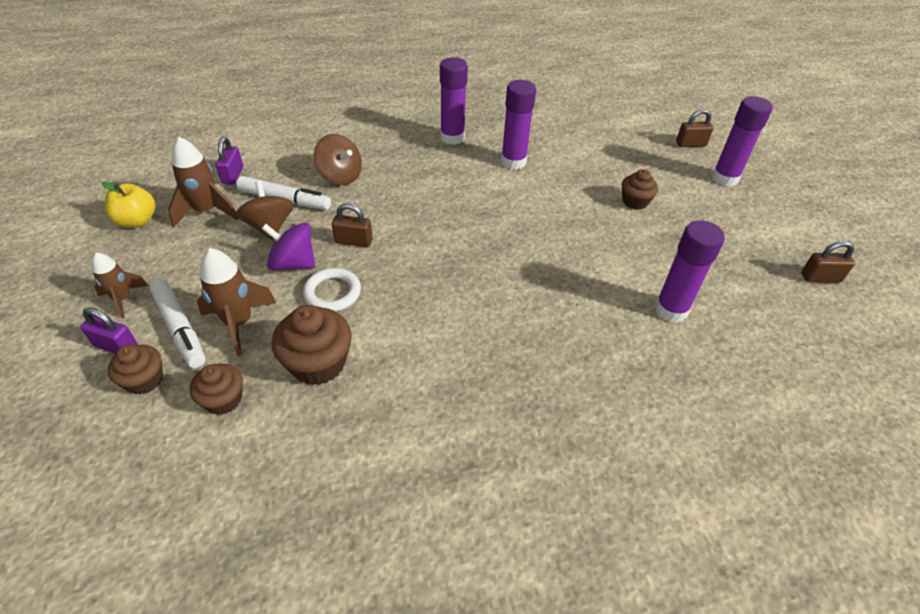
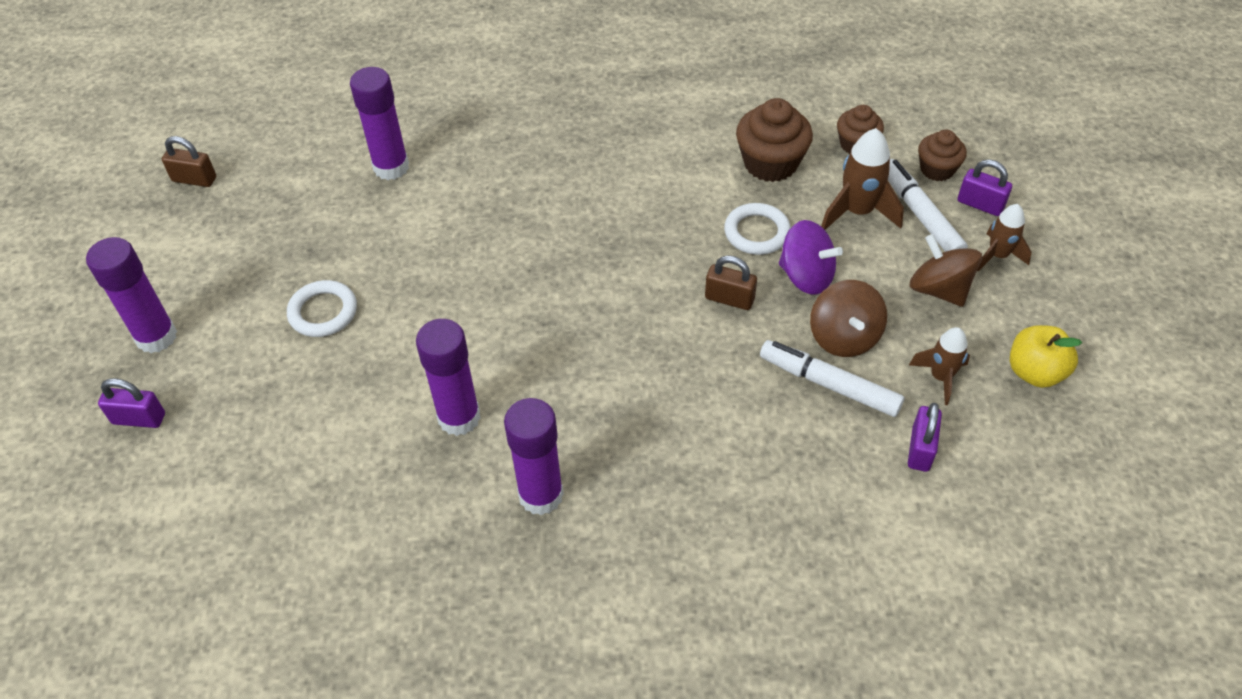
camera: 165 degrees left, 5 degrees up
(206, 211) = (940, 377): brown rocket -> brown rocket, size x0.65
(340, 176) = (745, 423): brown spinning top -> brown spinning top (939, 289)
(635, 202) = (323, 312): brown cupcake -> white ring
(690, 144) = (139, 418): brown padlock -> purple padlock

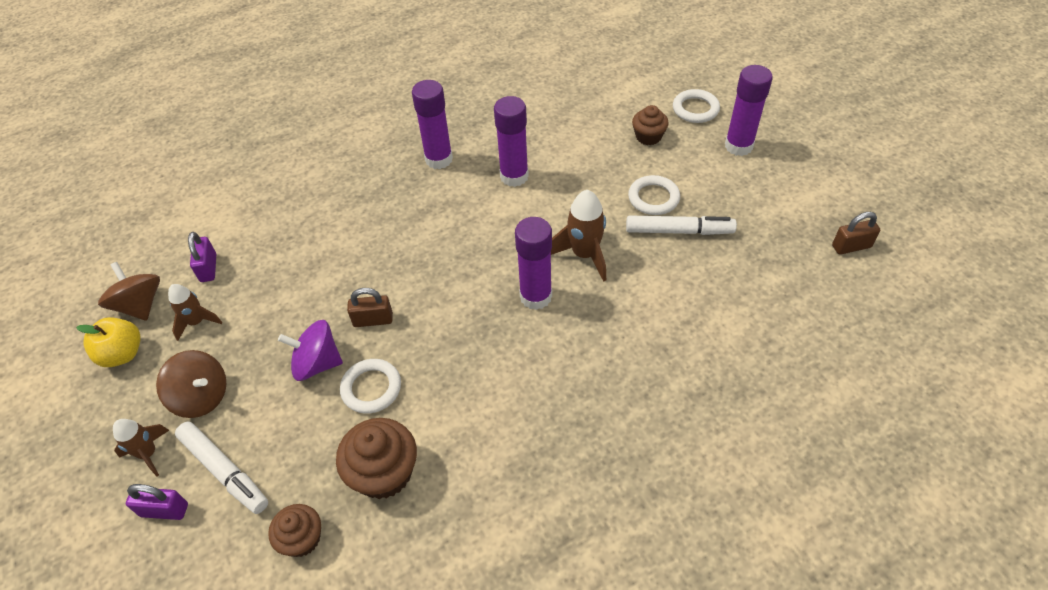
camera: 155 degrees right, 0 degrees up
(139, 418) = (695, 109): purple padlock -> white ring
(391, 167) = (716, 320): purple glue stick -> purple glue stick (536, 296)
(829, 384) = (279, 286): white marker -> white marker (679, 231)
(844, 337) = (275, 324): brown spinning top -> brown spinning top (140, 305)
(857, 212) = (285, 449): brown rocket -> brown rocket (584, 254)
(937, 169) = (211, 540): brown cupcake -> brown cupcake (648, 136)

